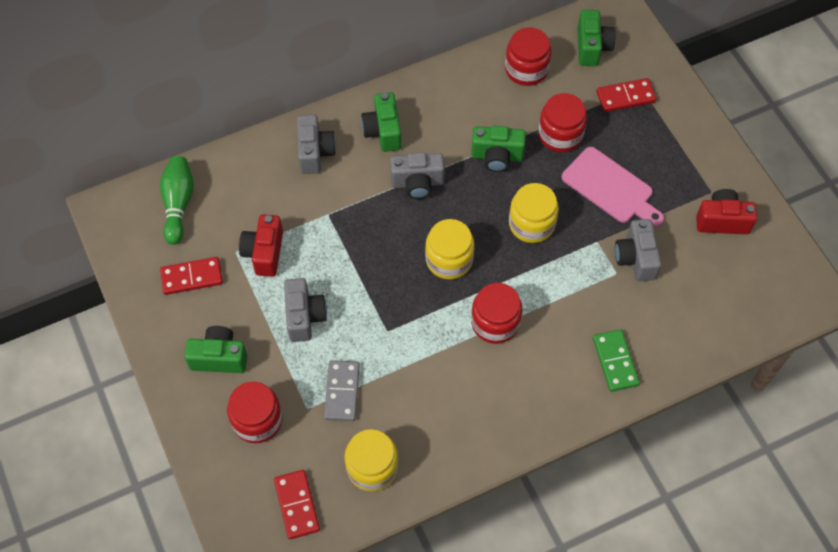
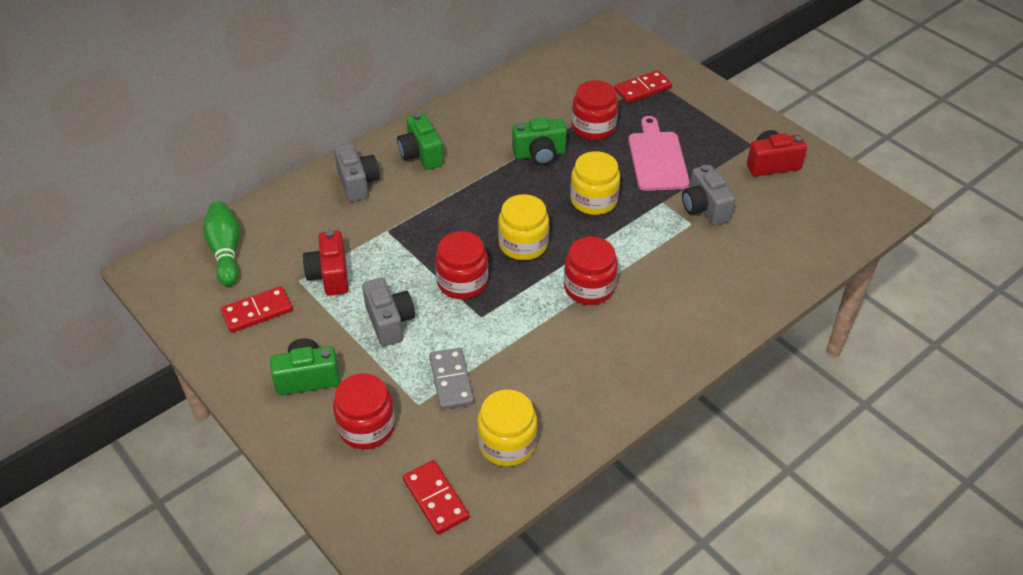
camera: 15 degrees left, 15 degrees down
(417, 183) = (469, 188): grey camera -> none
(526, 69) = (542, 84): red jar -> red jar (462, 282)
(592, 47) = (597, 59): green camera -> none
(610, 187) = (657, 158): pink cutting board -> pink cutting board turned 120 degrees counterclockwise
(615, 361) = (721, 295): green domino -> none

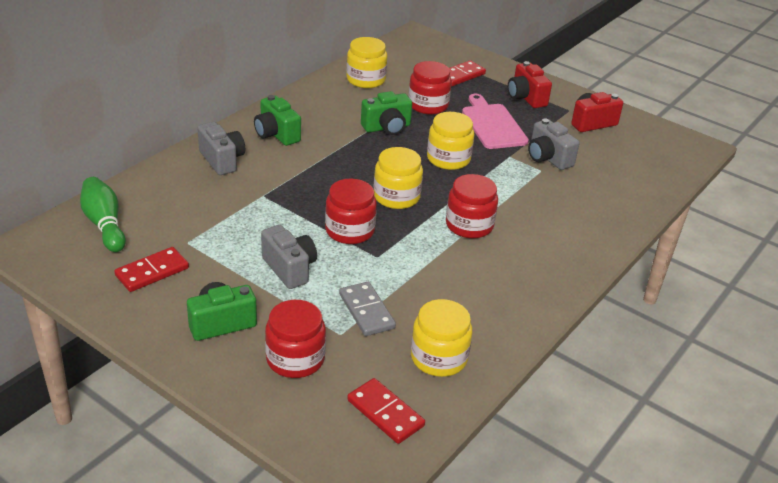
camera: 15 degrees left, 10 degrees down
(330, 275) = (218, 235): red camera -> red camera (526, 98)
(535, 88) = (366, 80): none -> yellow jar

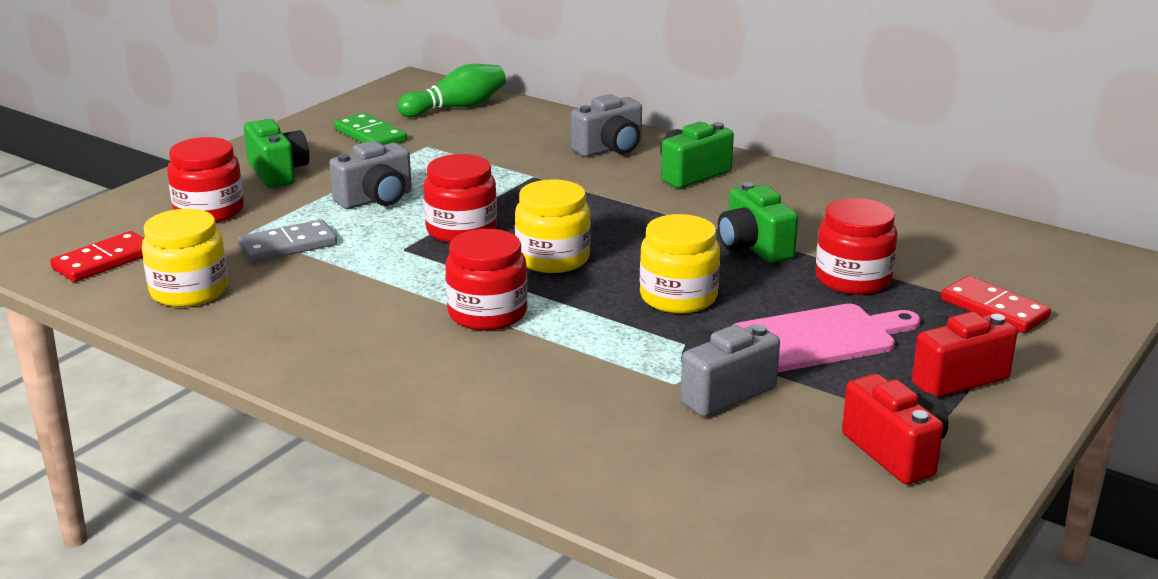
camera: 90 degrees right, 10 degrees down
(152, 272) = (370, 135): red domino -> green domino
(366, 80) = (906, 226): yellow jar -> none

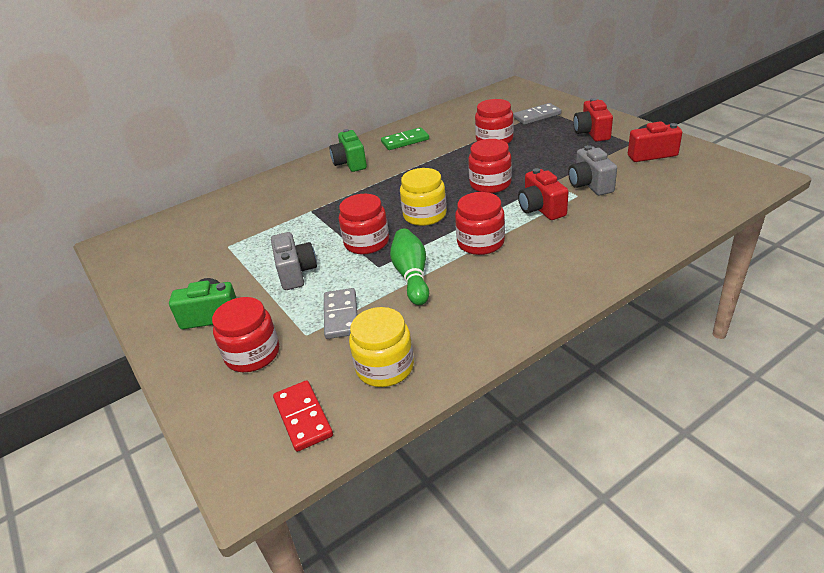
camera: 65 degrees left, 10 degrees up
(370, 135) = (185, 268): green domino -> green domino (405, 141)
(456, 107) = (175, 229): green bowling pin -> green bowling pin (412, 276)
(610, 149) = (295, 182): grey camera -> none
(612, 352) = (541, 209): none -> red camera
(678, 297) = (490, 184): yellow jar -> red jar
(753, 247) = (447, 158): green camera -> none
(819, 338) = (548, 155): pink cutting board -> none
(994, 309) = (537, 116): red domino -> grey domino

